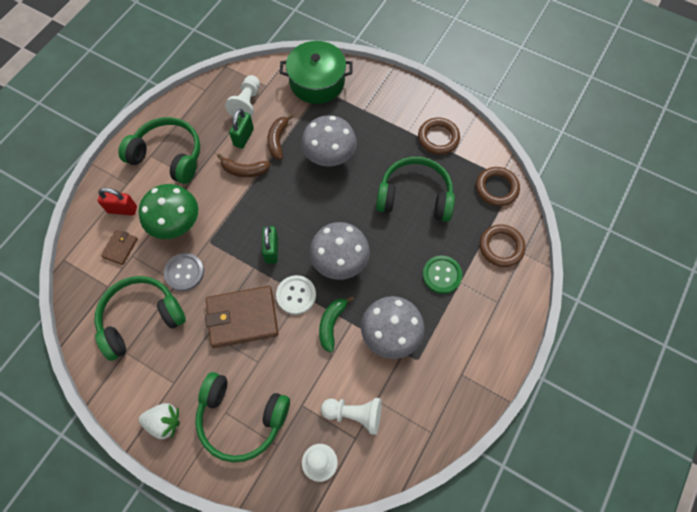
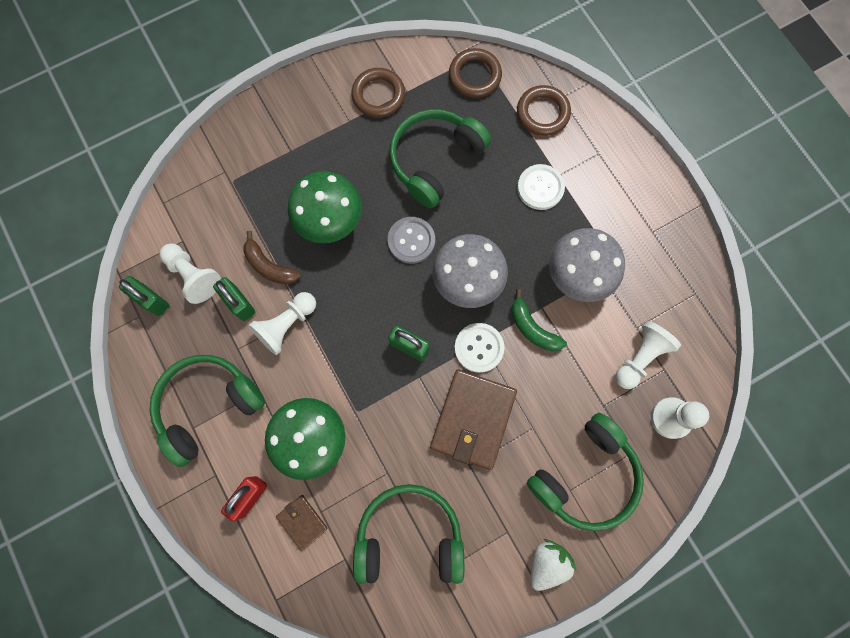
camera: 60 degrees left, 10 degrees up
(141, 318) = (409, 536): green headphones -> green headphones turned 90 degrees clockwise
(184, 272) = (380, 459): grey button -> grey button (411, 241)
(218, 91) = (152, 300): none -> green padlock
(244, 170) = (286, 325): brown banana -> white pawn
(317, 82) = (217, 180): green pot -> none
(329, 158) = (330, 222): grey mushroom -> green mushroom
(442, 275) = (540, 188): green button -> white button

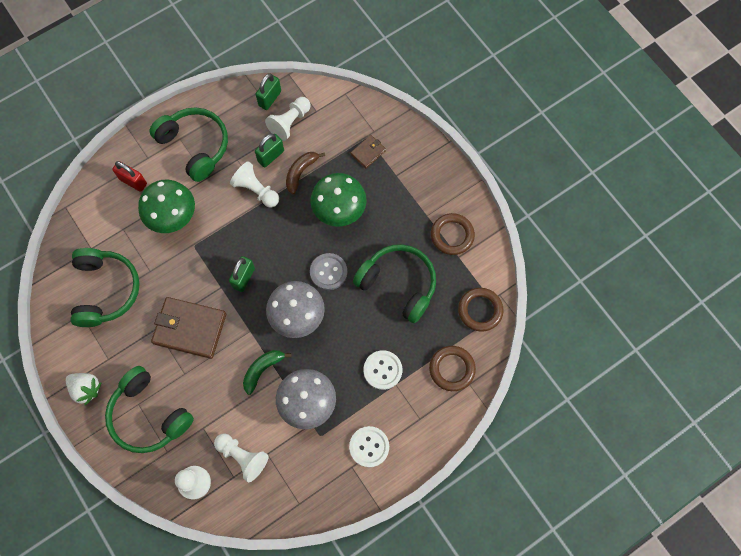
camera: 85 degrees right, 5 degrees down
(302, 522) = (116, 217): brown wallet -> brown wallet (368, 152)
(479, 348) = (245, 329): white button -> white button (369, 447)

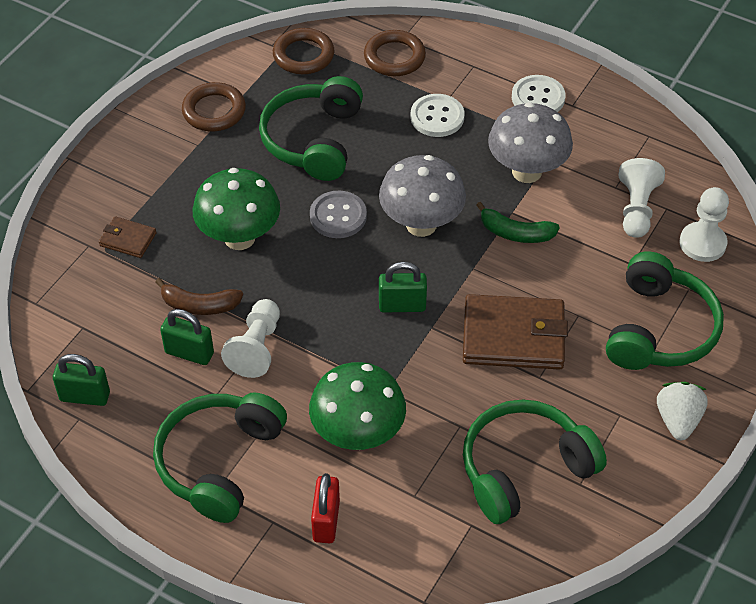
camera: 115 degrees left, 20 degrees down
(190, 328) = (513, 336): brown wallet -> brown wallet turned 75 degrees counterclockwise
(290, 122) = (119, 352): white pawn -> none

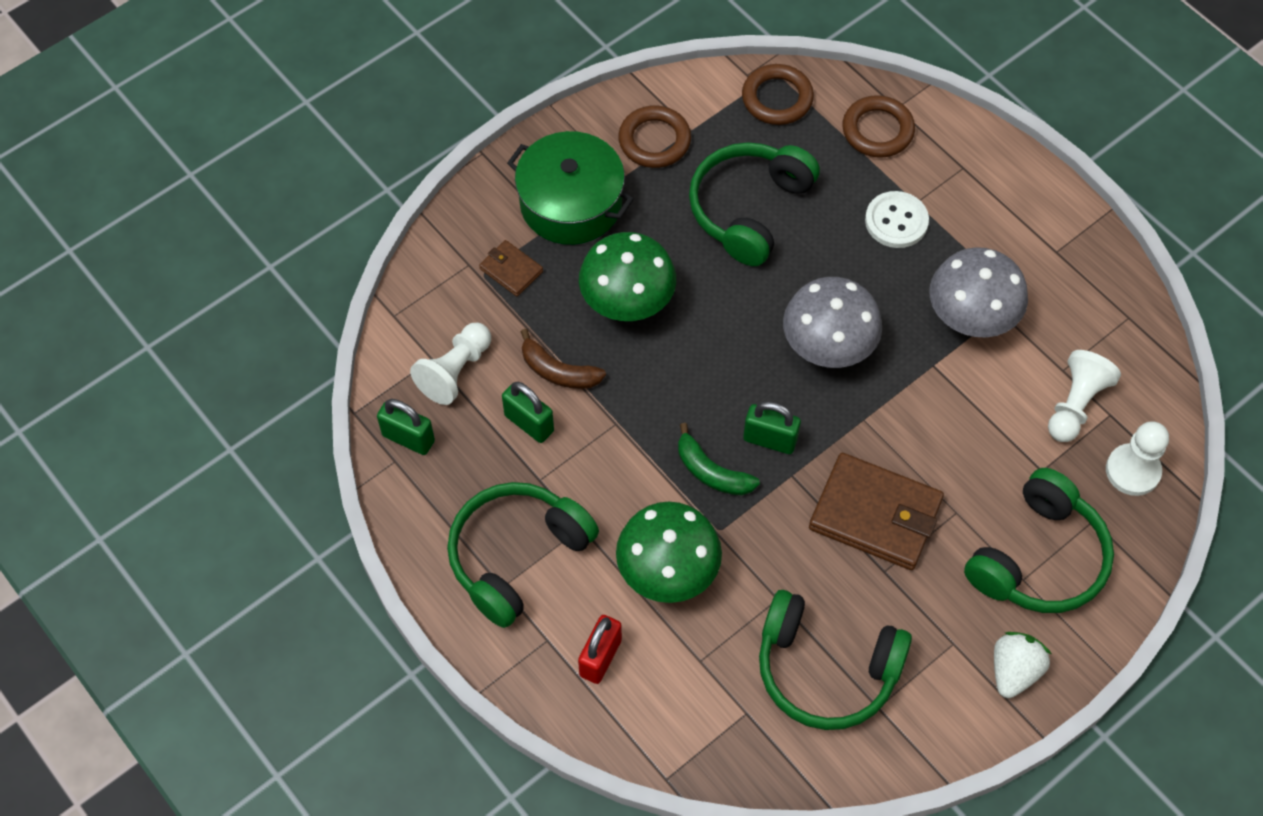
camera: 20 degrees right, 10 degrees up
(161, 175) = (571, 203): none -> green pot
(256, 348) = (599, 440): white pawn -> white pawn (455, 371)
(338, 216) = (741, 311): grey button -> none
(515, 233) = (927, 392): green banana -> green banana (711, 472)
(524, 468) = (826, 670): green headphones -> green headphones turned 150 degrees counterclockwise
(538, 98) = (1020, 230): white button -> none

